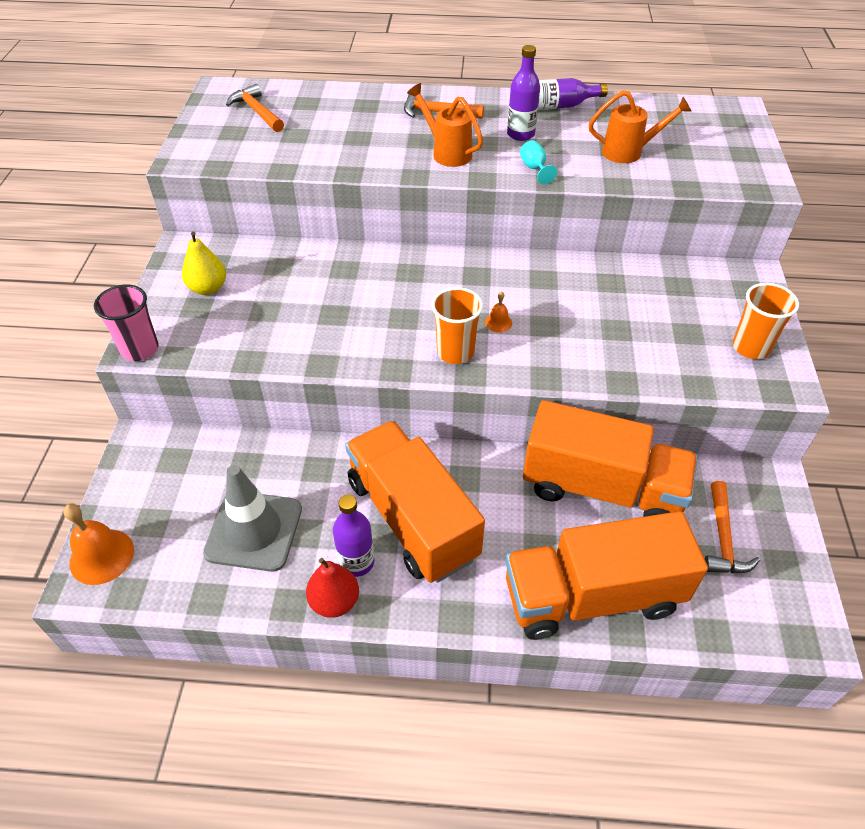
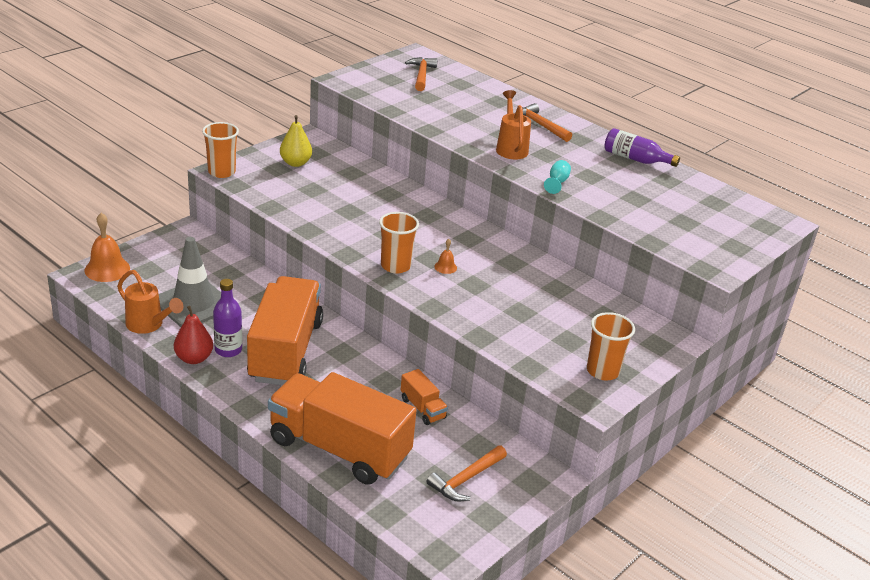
camera: 35 degrees right, 15 degrees down
(140, 349) = (221, 172): pink cup -> orange cup
(520, 134) = (579, 161): purple bottle -> none
(601, 488) = (422, 408): orange truck -> orange truck, size x0.42
(629, 152) = (644, 205): orange watering can -> orange watering can (149, 325)

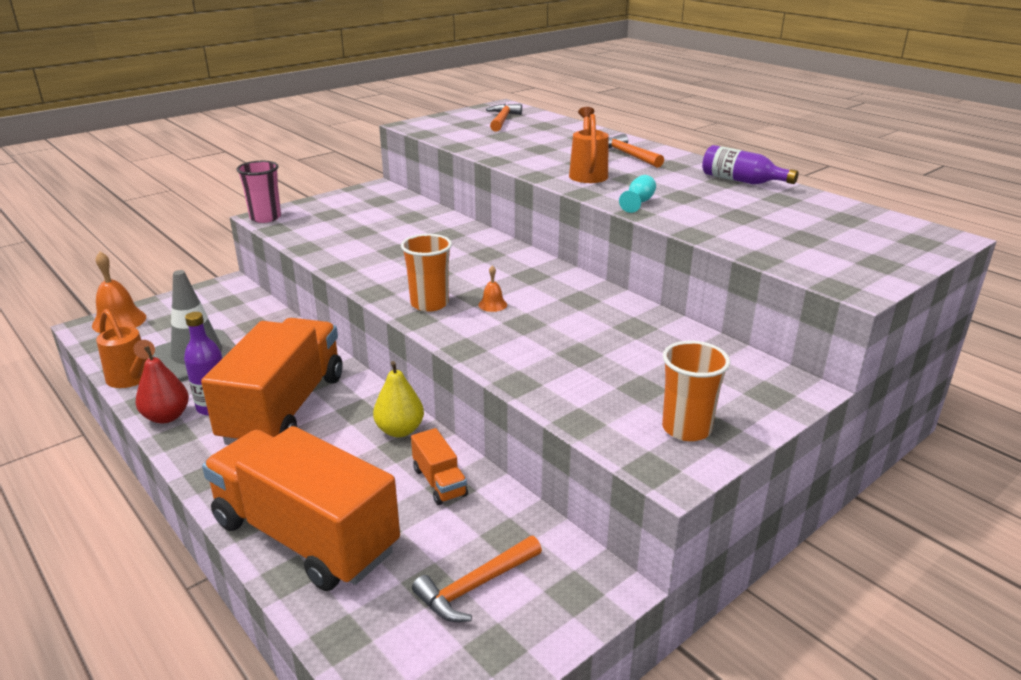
camera: 10 degrees right, 5 degrees down
(221, 172) = (265, 218): orange cup -> pink cup
(295, 163) = (352, 209): yellow pear -> yellow pear (400, 430)

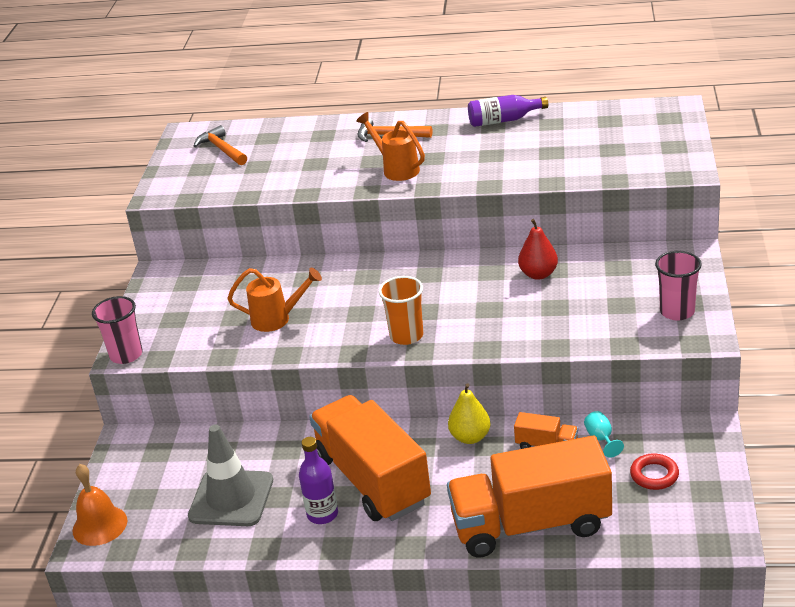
camera: 40 degrees left, 5 degrees up
(133, 379) = (219, 545): orange watering can -> orange watering can (277, 319)
(167, 417) = (303, 543): red pear -> red pear (538, 274)
(475, 586) = (654, 475): orange hammer -> red ring
(492, 304) = (446, 310): orange bell -> none
(638, 202) = (476, 176): turquoise goblet -> turquoise goblet (601, 439)
(686, 429) = (677, 312): orange cup -> pink cup

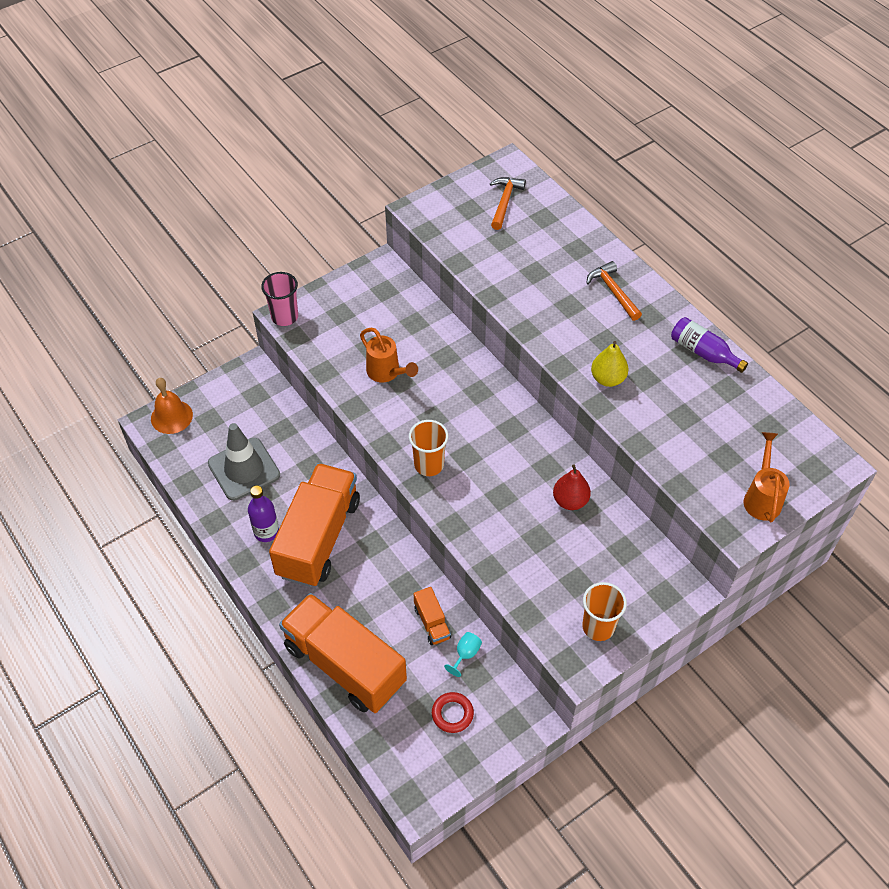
camera: 45 degrees right, 20 degrees up
(396, 169) = (571, 328): orange watering can -> orange watering can (762, 497)
(470, 437) = (404, 568): yellow pear -> yellow pear (607, 379)
(677, 312) = (598, 627): pink cup -> orange cup

